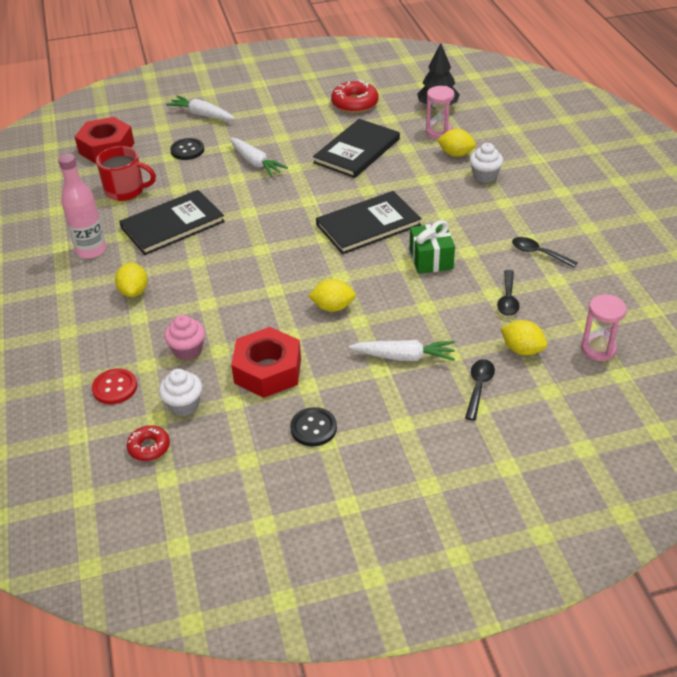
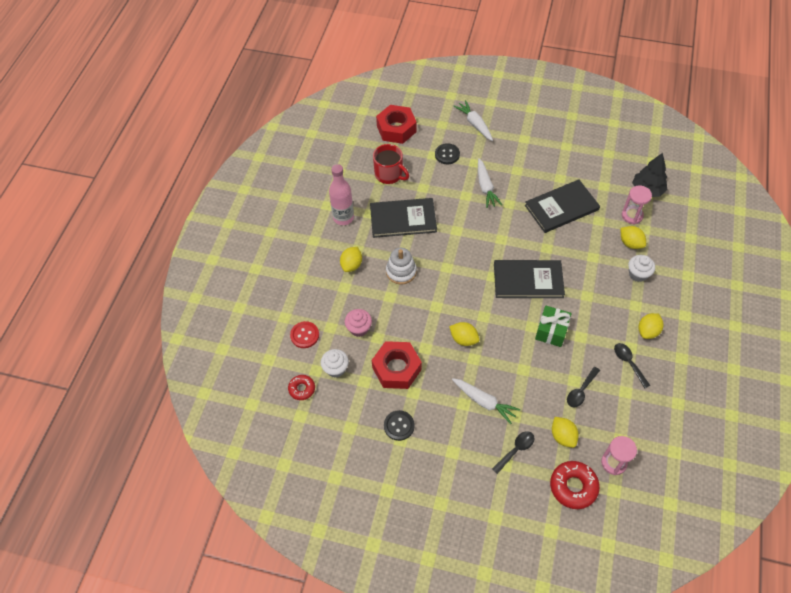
camera: 30 degrees right, 15 degrees up
(205, 274) = (401, 271): none -> white stacking toy
(355, 103) = (588, 159): red donut -> red donut (573, 486)
(535, 219) = (648, 331): none -> yellow lemon

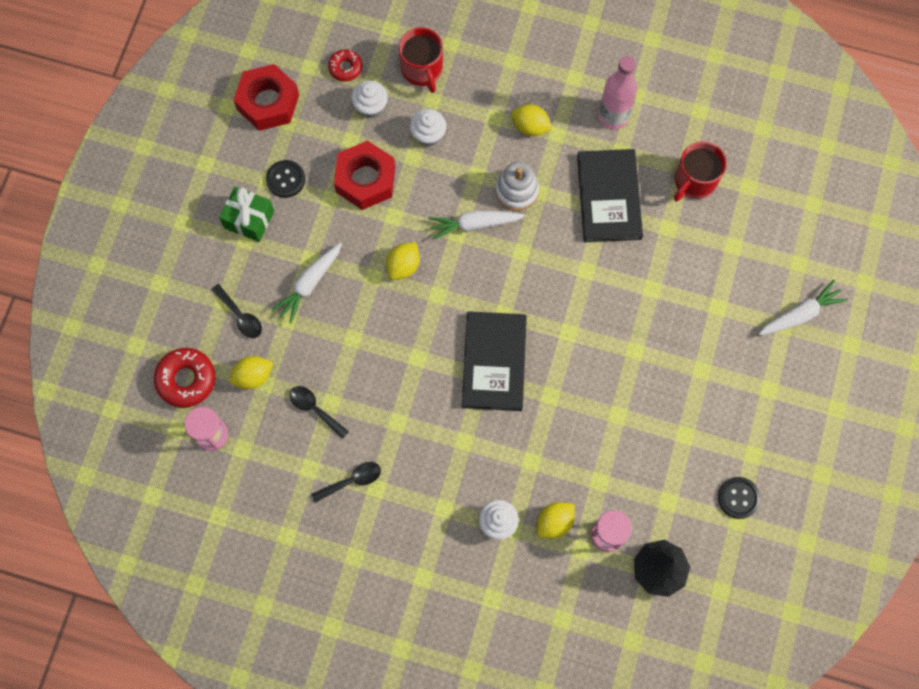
camera: 90 degrees right, 15 degrees up
(304, 335) = (422, 69): red button -> red mug
(359, 328) = (428, 135): pink cupcake -> white cupcake
(396, 129) = (788, 194): red nut -> red nut (268, 102)
(447, 154) = (734, 267): black button -> black button (738, 498)
(485, 187) = (668, 319): white carrot -> white carrot (474, 224)
(551, 331) = (408, 383): green gift -> green gift (249, 219)
(561, 208) = (625, 428): black book -> none
(648, 331) = (400, 517): yellow lemon -> none

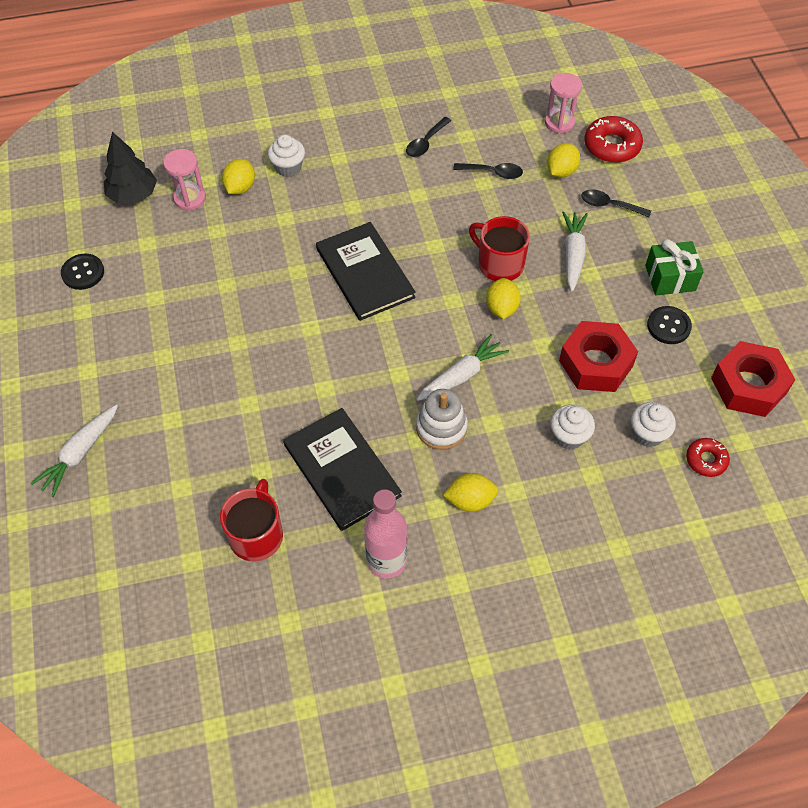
camera: 150 degrees right, 15 degrees down
(422, 69) = (627, 501): red mug -> red mug (499, 264)

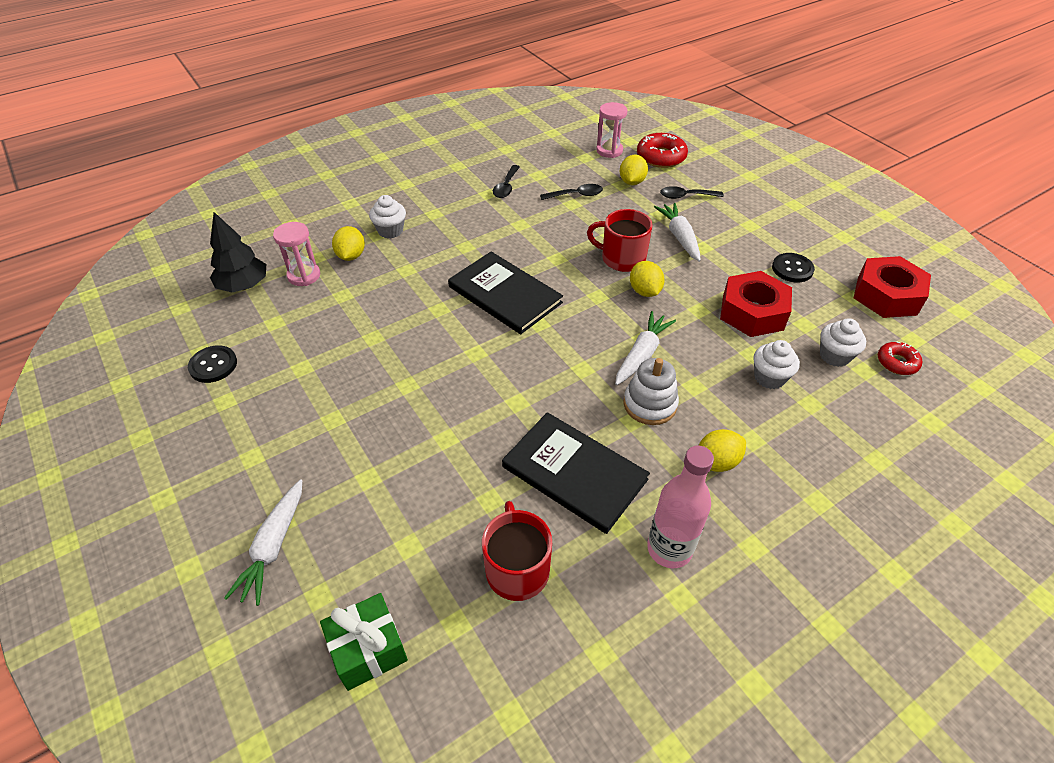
camera: 20 degrees left, 10 degrees down
(670, 278) = (768, 234): green gift -> green gift (368, 649)

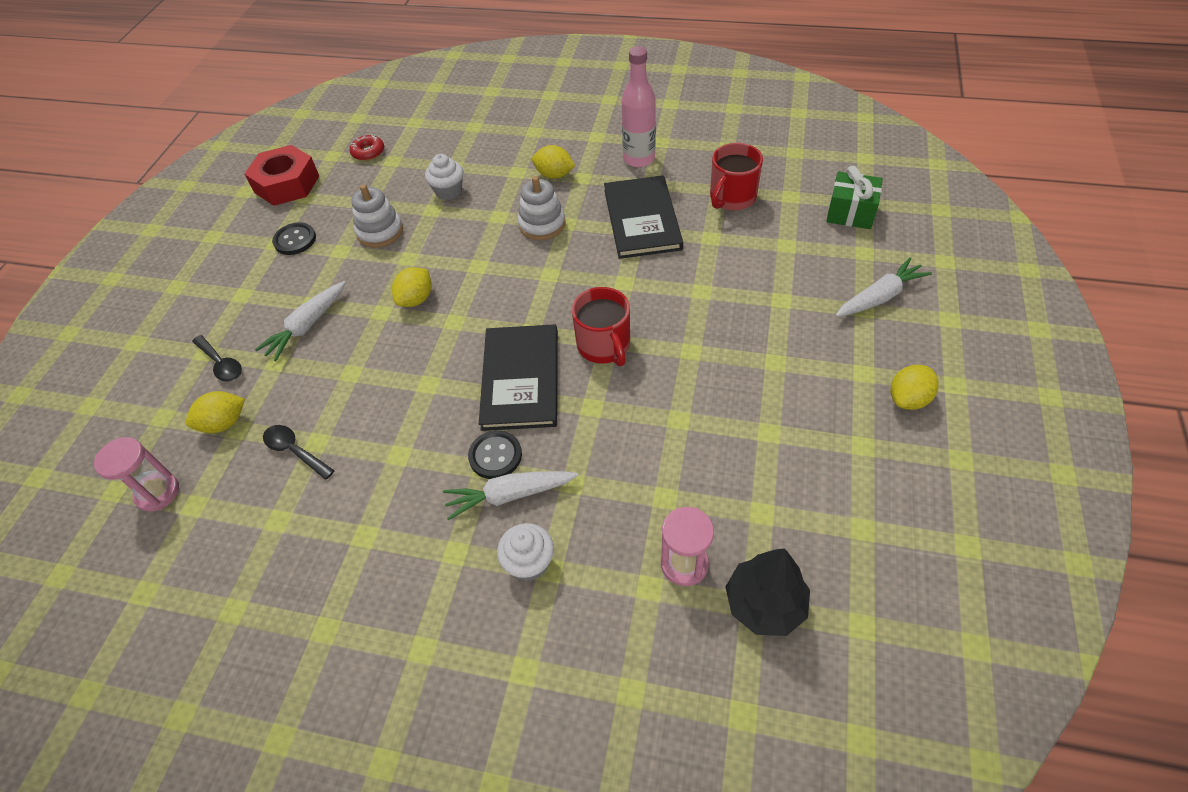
camera: 130 degrees left, 5 degrees up
(213, 365) = (856, 499): black button -> black button (495, 456)
(351, 256) = (608, 555): yellow lemon -> yellow lemon (908, 399)
(506, 187) = (332, 529): black spoon -> none
(622, 258) = (382, 341): red mug -> red mug (604, 346)
(642, 354) = (496, 256): white carrot -> white carrot (510, 495)
(661, 157) = (140, 435): red donut -> none
(752, 312) = (380, 232): red nut -> white stacking toy
(834, 356) = (391, 177): white cupcake -> none

